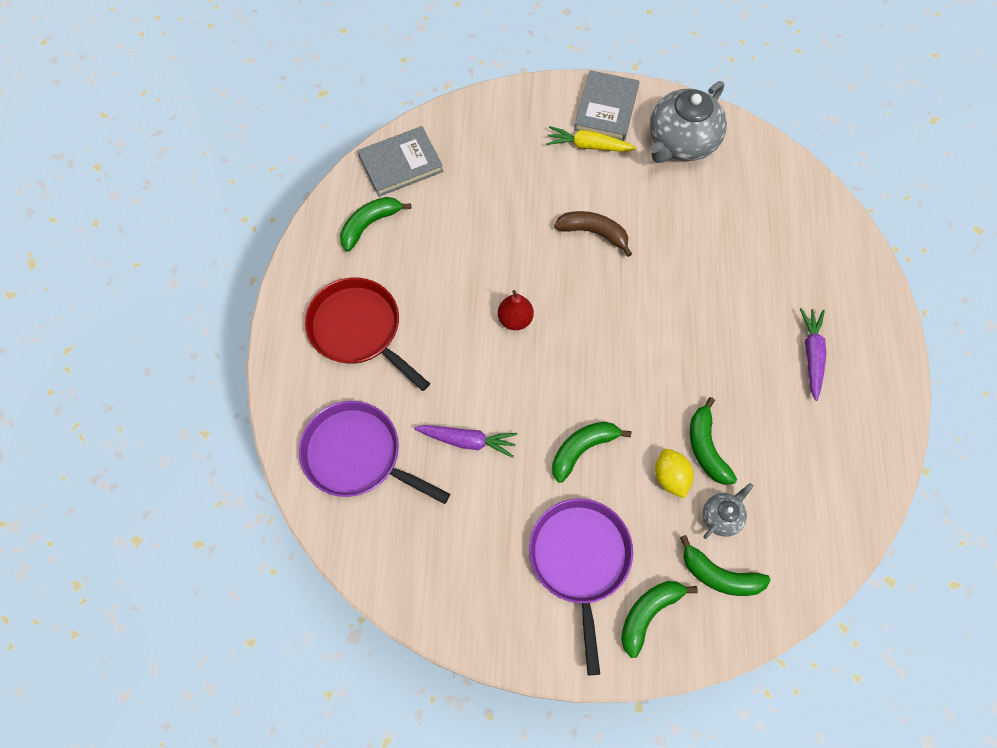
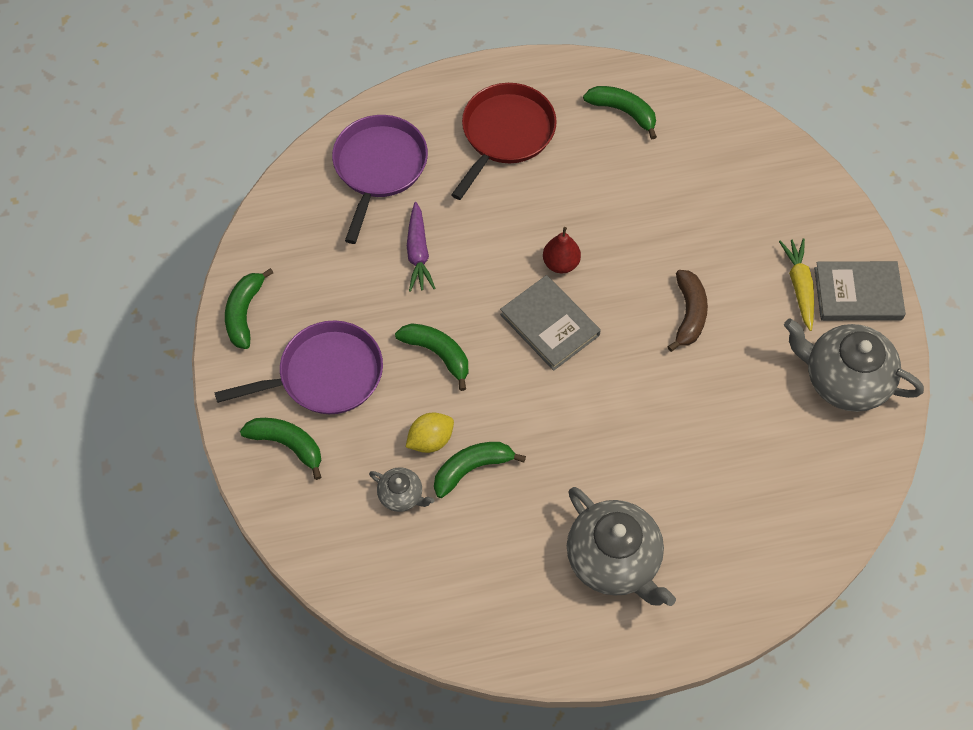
camera: 75 degrees right, 5 degrees down
(401, 164) = (705, 119): grey book -> grey book (549, 325)
(719, 575) = (340, 503): green banana -> green banana (244, 313)
(811, 354) = (614, 560): purple carrot -> grey teapot

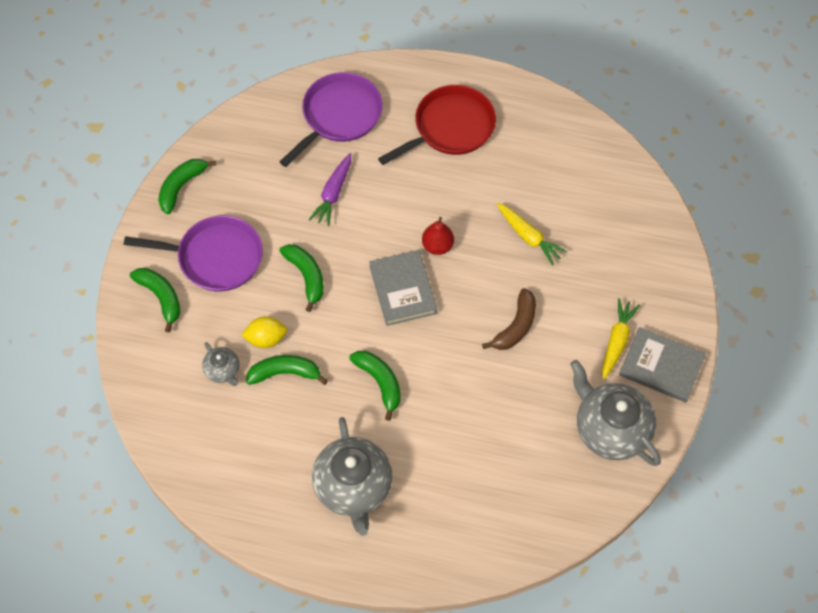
camera: 25 degrees right, 0 degrees up
(623, 112) = (553, 146): green banana -> green banana (380, 382)
(651, 215) = (529, 237): none -> yellow carrot

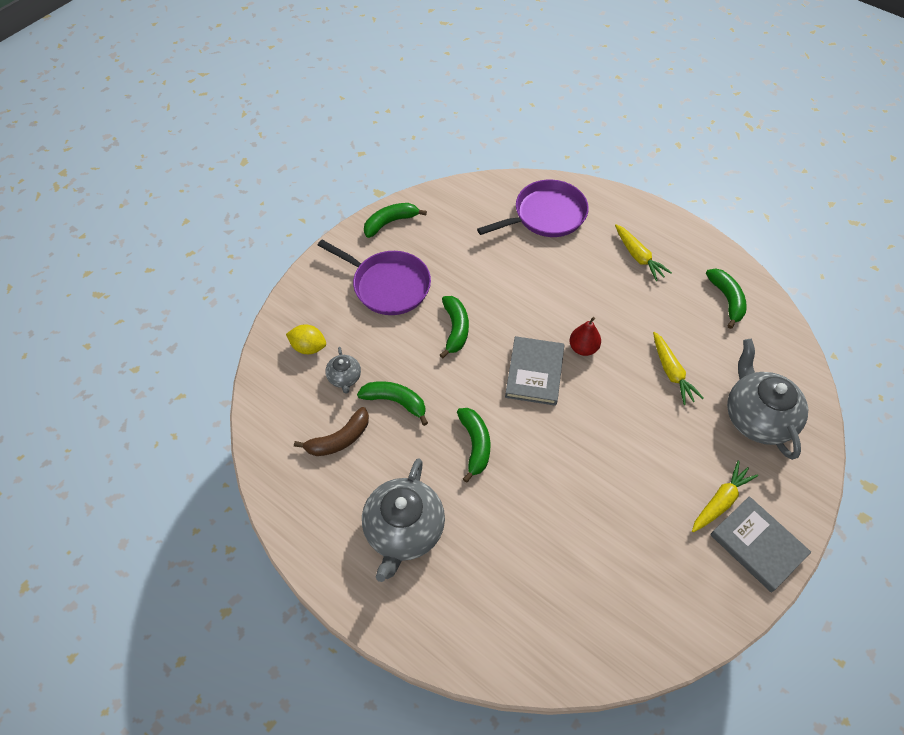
camera: 25 degrees right, 5 degrees down
(161, 297) = (327, 299): green banana -> green banana (726, 300)
(266, 339) = (394, 366): yellow lemon -> yellow lemon (308, 347)
(333, 194) = (511, 272): purple carrot -> none
(450, 127) = (638, 257): red pan -> yellow carrot
(516, 326) = (625, 446): brown banana -> brown banana (339, 439)
(611, 429) = (681, 585): grey teapot -> grey teapot (757, 417)

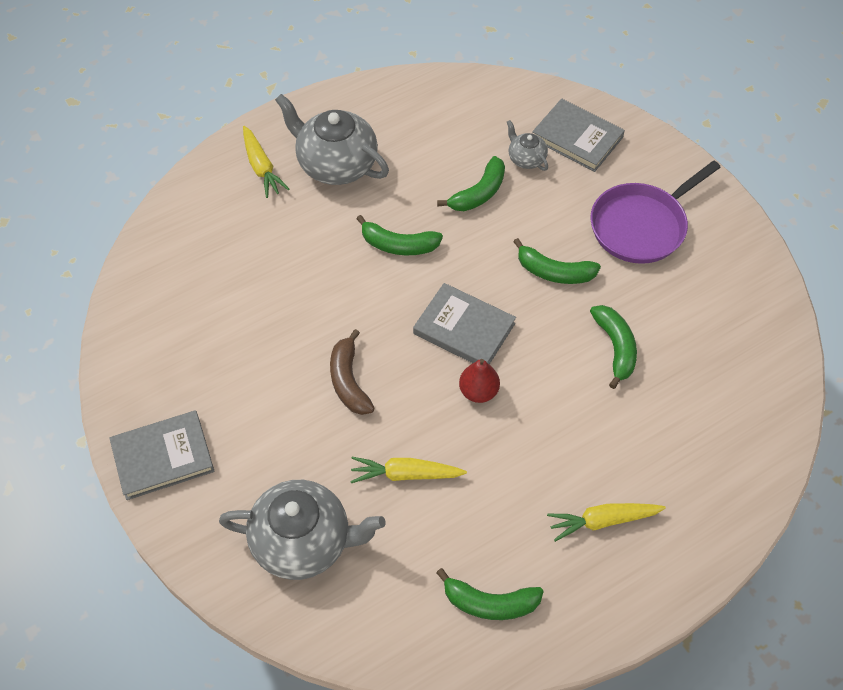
camera: 110 degrees right, 0 degrees up
(308, 347) = (577, 138): yellow lemon -> grey book
(339, 439) = (455, 139): brown banana -> brown banana (349, 381)
(344, 378) = (526, 159): grey teapot -> grey teapot turned 45 degrees clockwise
(390, 222) = (744, 253): green banana -> green banana (615, 347)
(546, 215) = (713, 434): purple pan -> none
(720, 501) = (226, 445): yellow carrot -> yellow carrot (262, 168)

